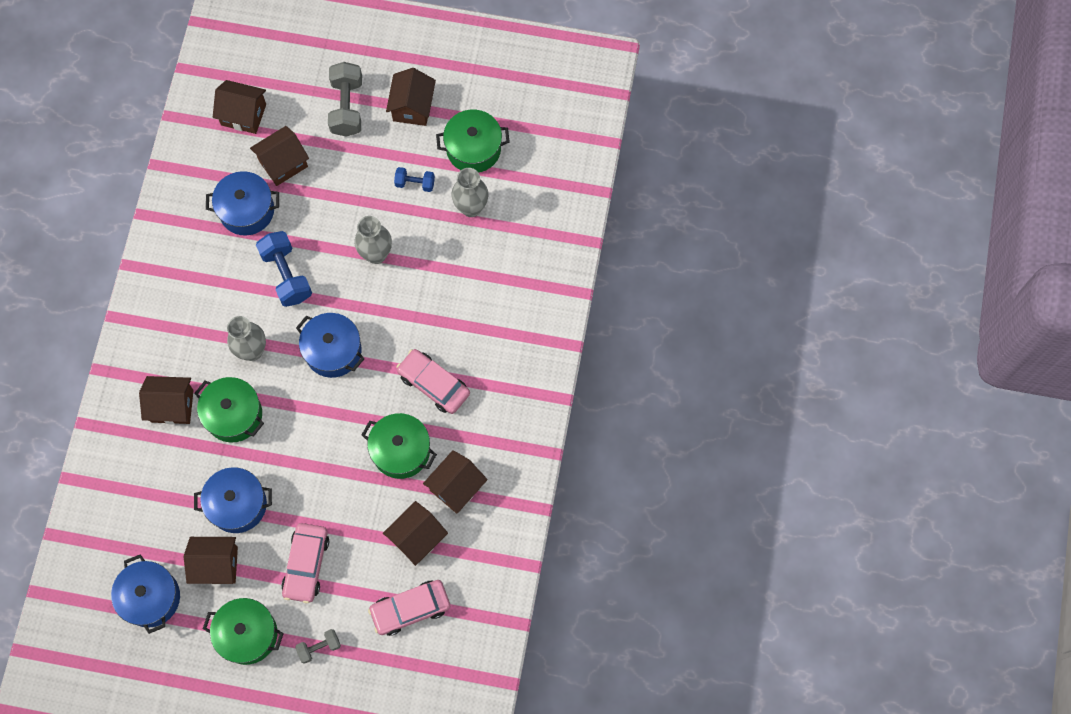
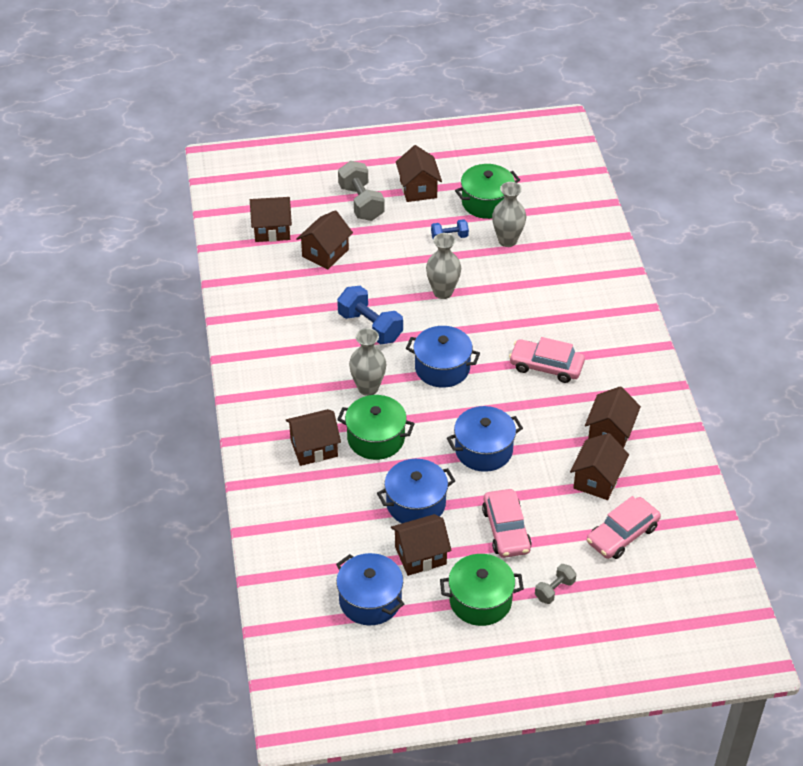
camera: 20 degrees left, 25 degrees down
(247, 210) = (309, 292): blue pot -> blue pot (483, 450)
(401, 451) = (545, 421): green pot -> none

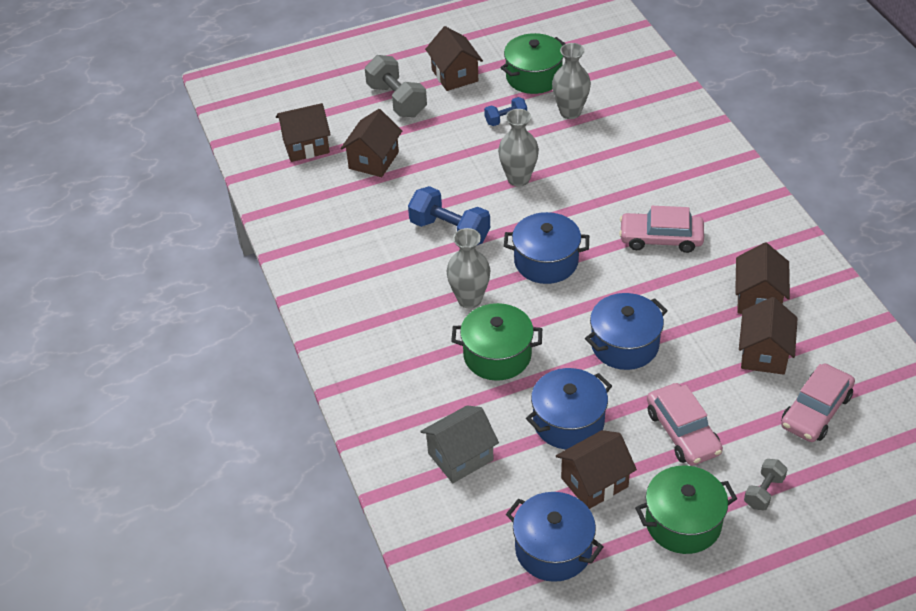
camera: 10 degrees left, 0 degrees up
(314, 448) = (429, 380): brown house -> none
(320, 514) = (460, 457): none -> grey house

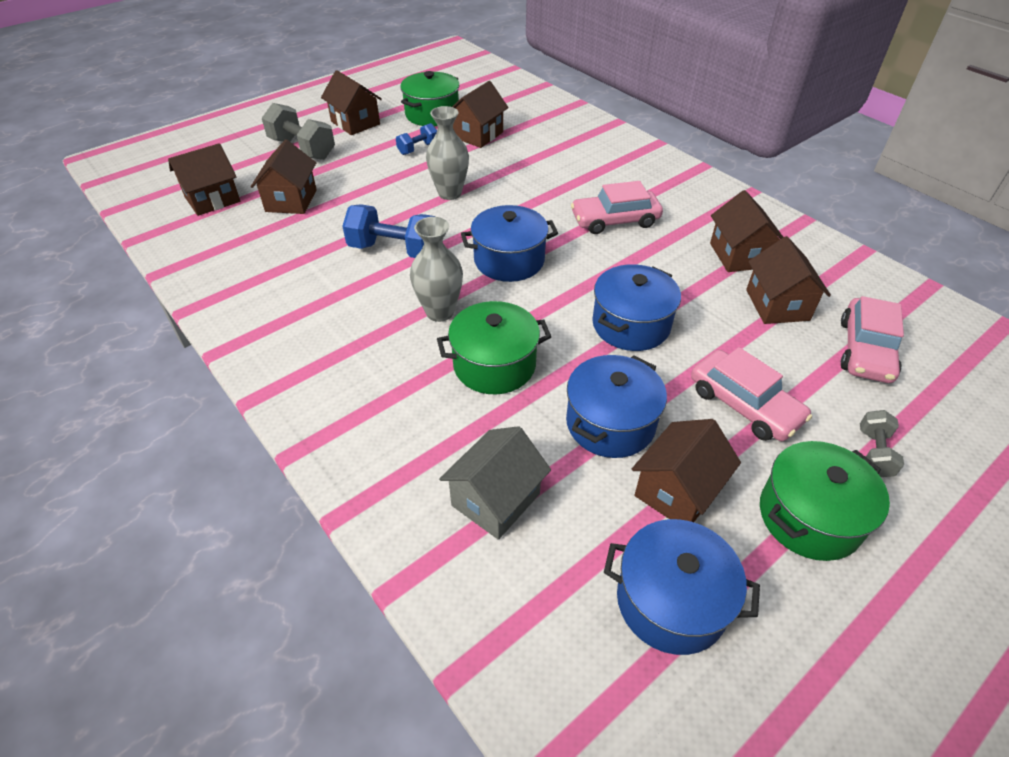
camera: 20 degrees left, 0 degrees up
(570, 112) = (478, 135): grey vase -> brown house

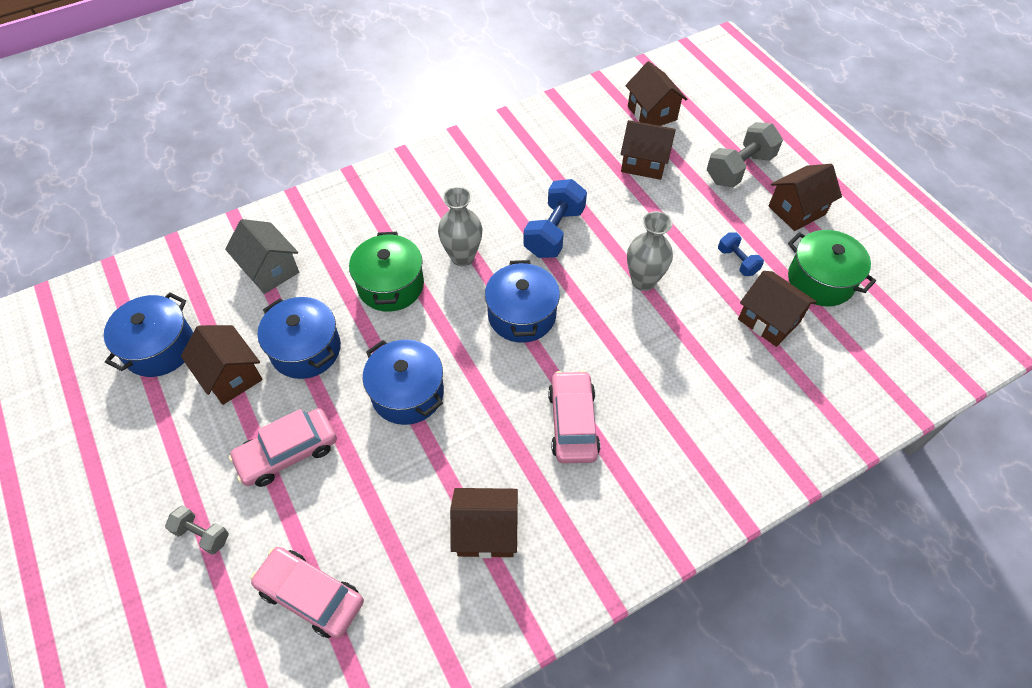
camera: 100 degrees right, 10 degrees up
(777, 305) = (397, 537): brown house -> none
(809, 516) = (173, 455): green pot -> none

